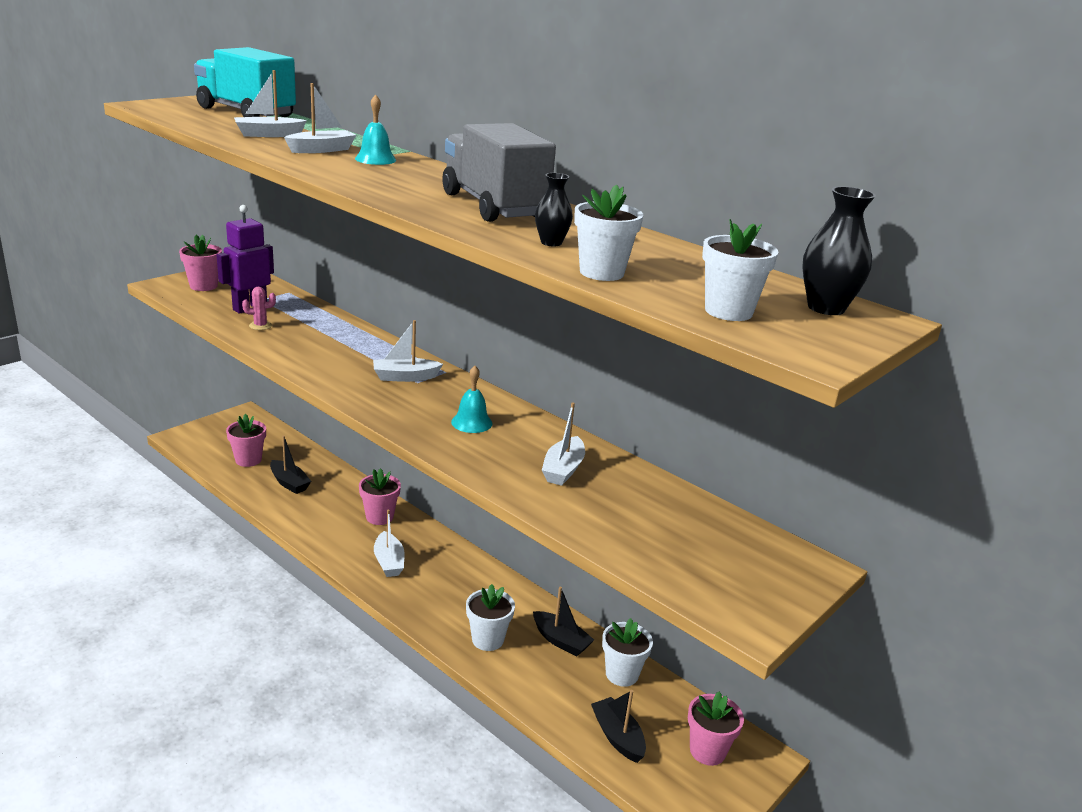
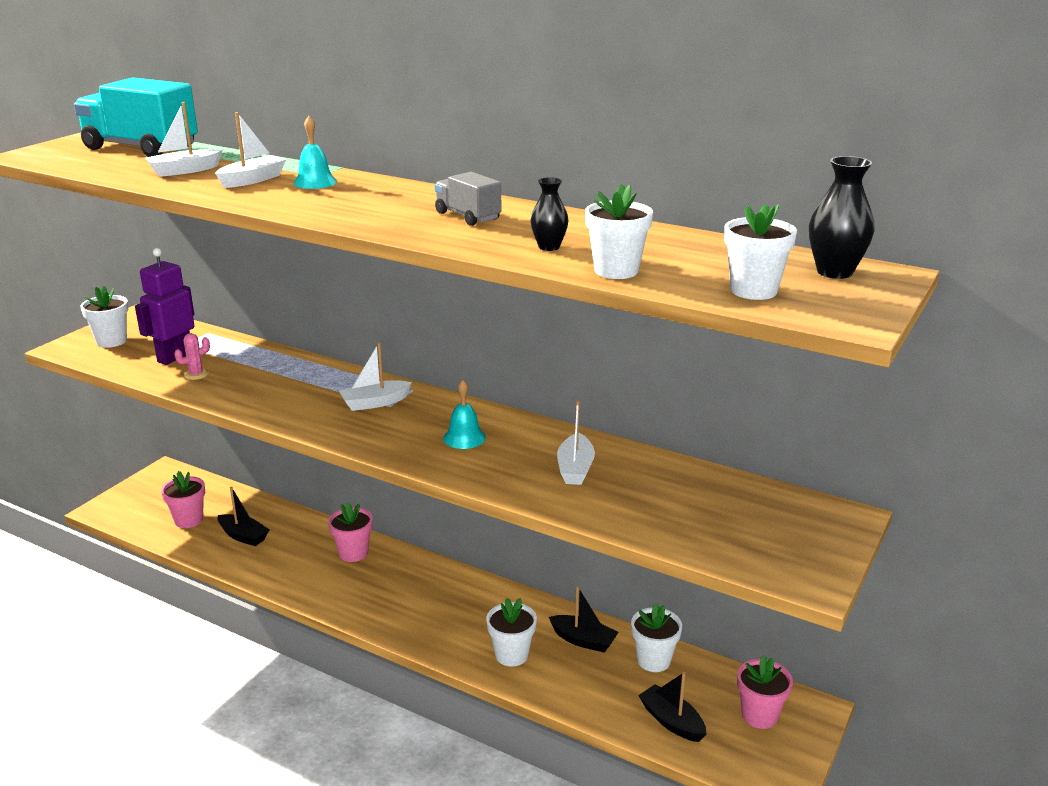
camera: 10 degrees left, 0 degrees up
(203, 286) = (111, 341): pink flower pot -> white flower pot
(389, 562) = (381, 597): white boat -> none
(493, 206) = (467, 216): grey truck -> grey truck, size x0.52

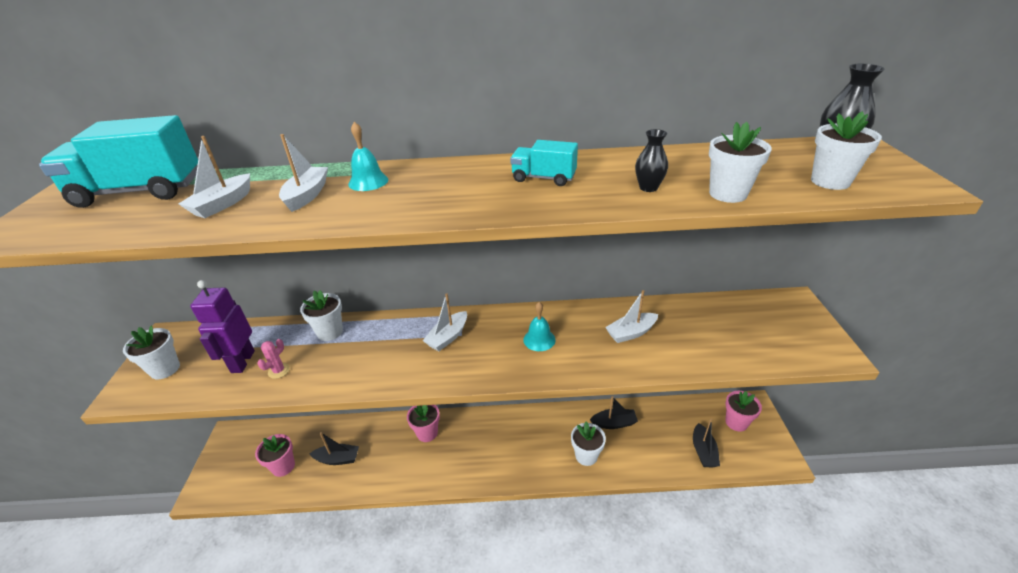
camera: 30 degrees left, 10 degrees up
(467, 216) = (543, 178): grey truck -> turquoise truck
(575, 469) = (631, 333): white boat -> white boat turned 90 degrees clockwise
(653, 660) = (659, 416): white flower pot -> white flower pot (330, 332)
(671, 721) = (703, 451): black boat -> black boat turned 105 degrees counterclockwise

